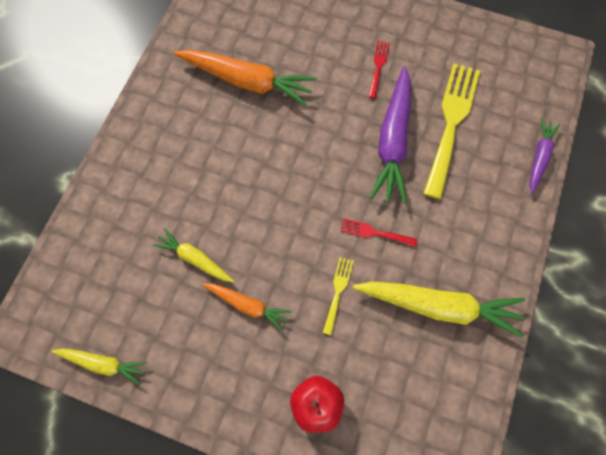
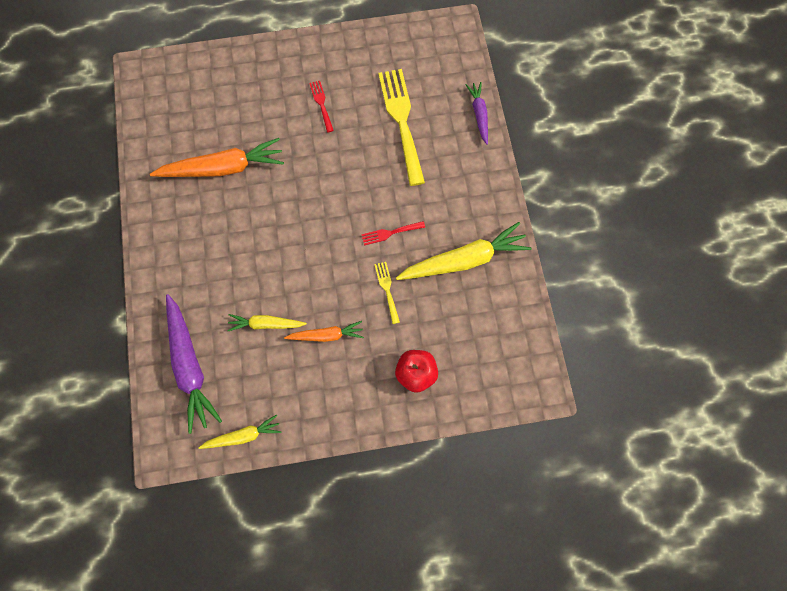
camera: 30 degrees left, 0 degrees up
(392, 141) = (365, 157): purple carrot -> purple carrot (189, 366)

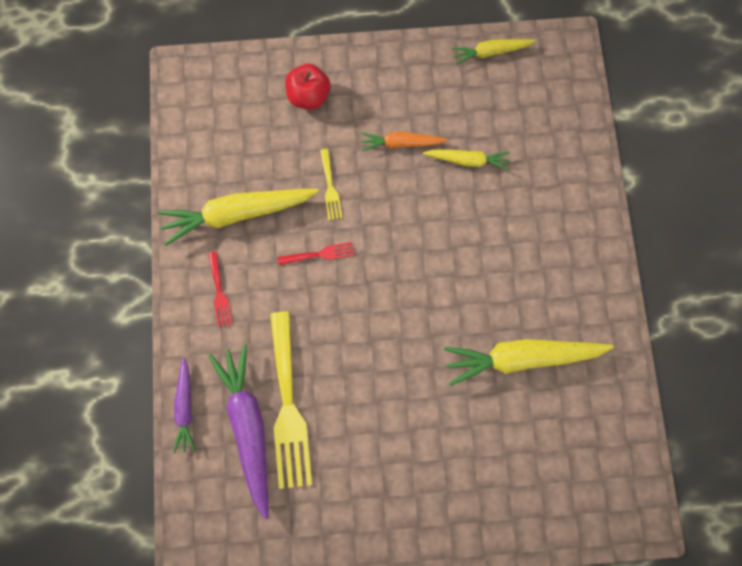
camera: 175 degrees left, 5 degrees up
(189, 366) = (549, 123): purple carrot -> purple carrot (248, 426)
(223, 168) = (521, 358): orange carrot -> yellow carrot
(321, 104) = (392, 443): red fork -> red fork (219, 293)

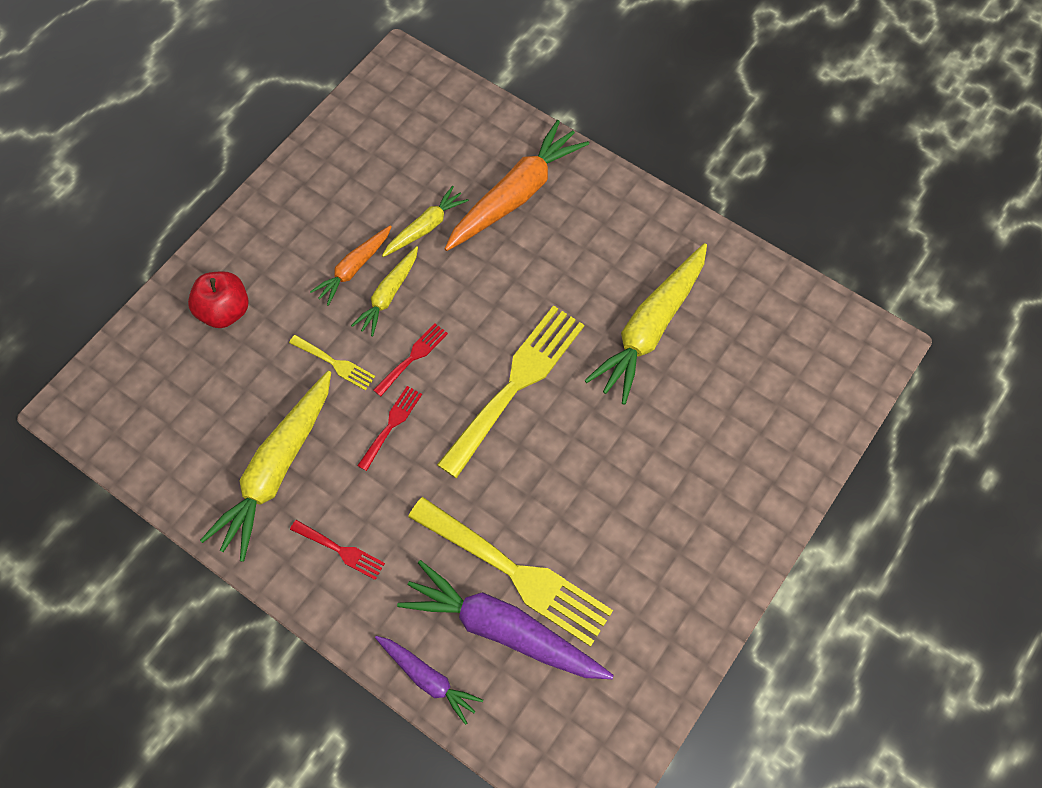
camera: 50 degrees left, 10 degrees down
(374, 229) = (413, 357): none -> red fork
(410, 305) = (516, 383): none -> yellow fork
(490, 52) = (343, 129): yellow carrot -> yellow carrot (388, 295)
(541, 195) = (516, 195): none -> orange carrot

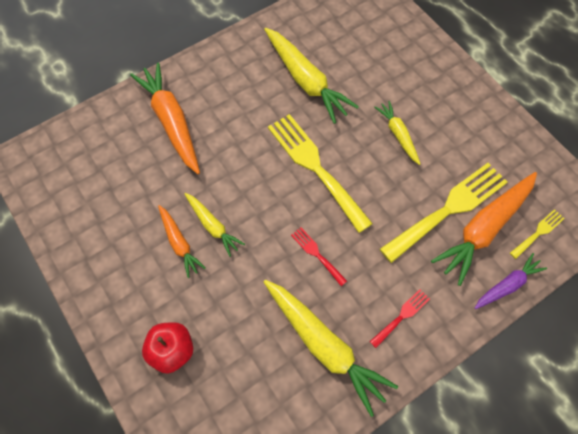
camera: 70 degrees left, 0 degrees up
(335, 363) = (253, 279): yellow fork -> yellow fork (538, 232)
(413, 357) = (269, 224): red fork -> none
(425, 227) = (169, 185): yellow carrot -> yellow carrot (398, 135)
(503, 629) = (484, 229): purple carrot -> orange carrot

